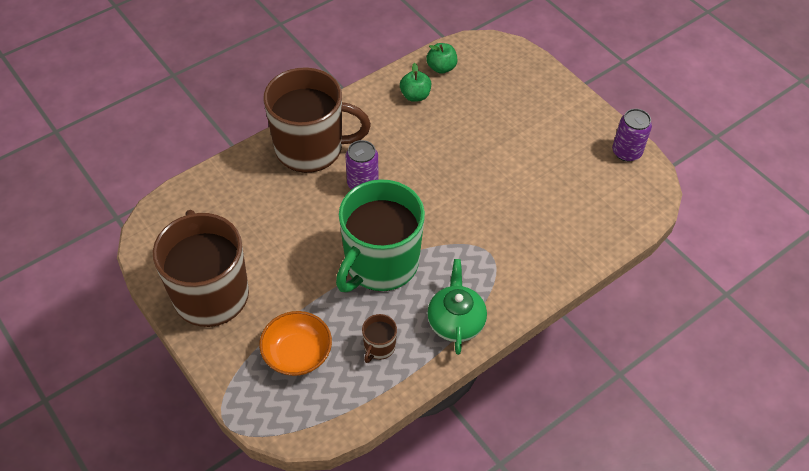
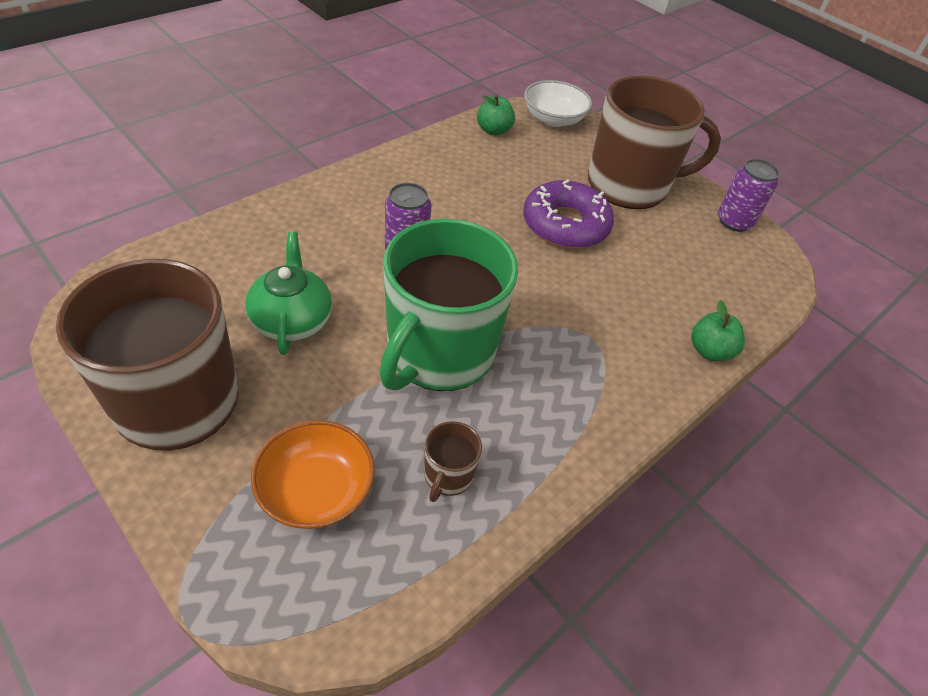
camera: 10 degrees left, 5 degrees down
(311, 148) = (333, 209): brown mug -> brown mug (629, 185)
(415, 96) = (465, 157): green apple -> green apple (709, 351)
(455, 321) = (559, 433): green teapot -> green teapot (292, 320)
(486, 158) = (565, 225): none -> purple donut
(494, 53) = (553, 119): none -> white bowl

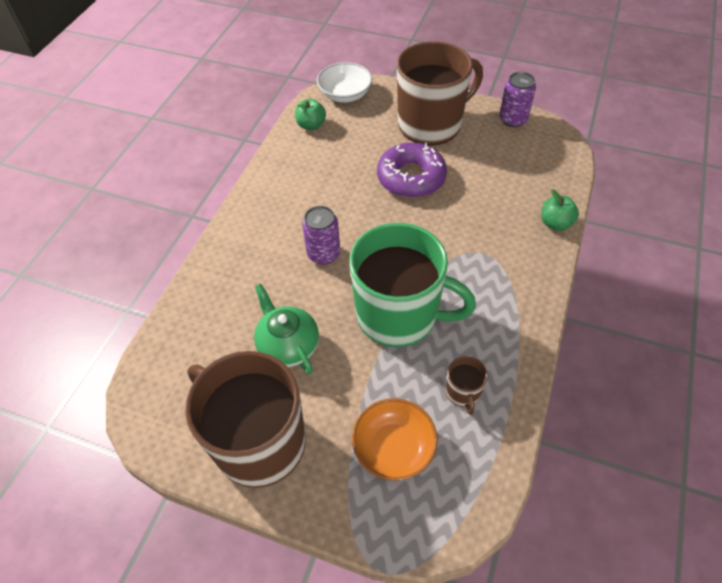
camera: 20 degrees left, 5 degrees up
(439, 353) = (399, 315): green mug -> green mug turned 75 degrees counterclockwise

